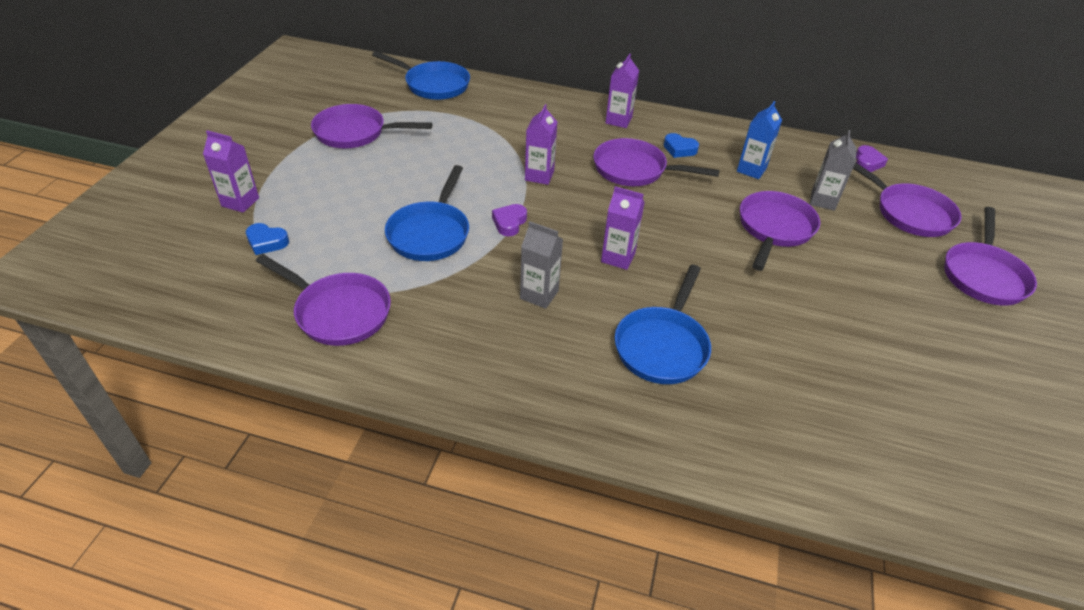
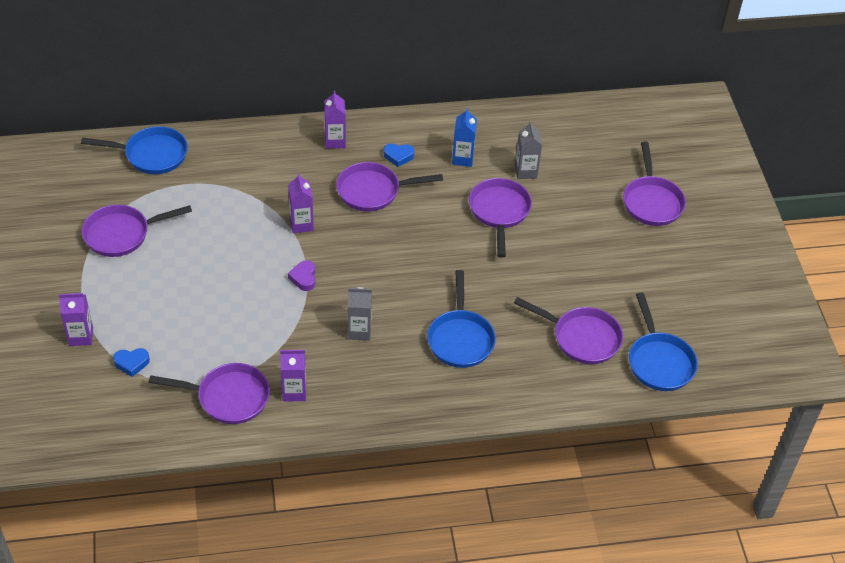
camera: 25 degrees left, 5 degrees up
(430, 233) = (250, 309): blue pan -> blue pan (659, 361)
(618, 257) = (399, 279): purple carton -> purple carton (294, 392)
(867, 163) = (547, 119): purple heart -> none
(909, 213) = (590, 161): purple pan -> purple pan (582, 338)

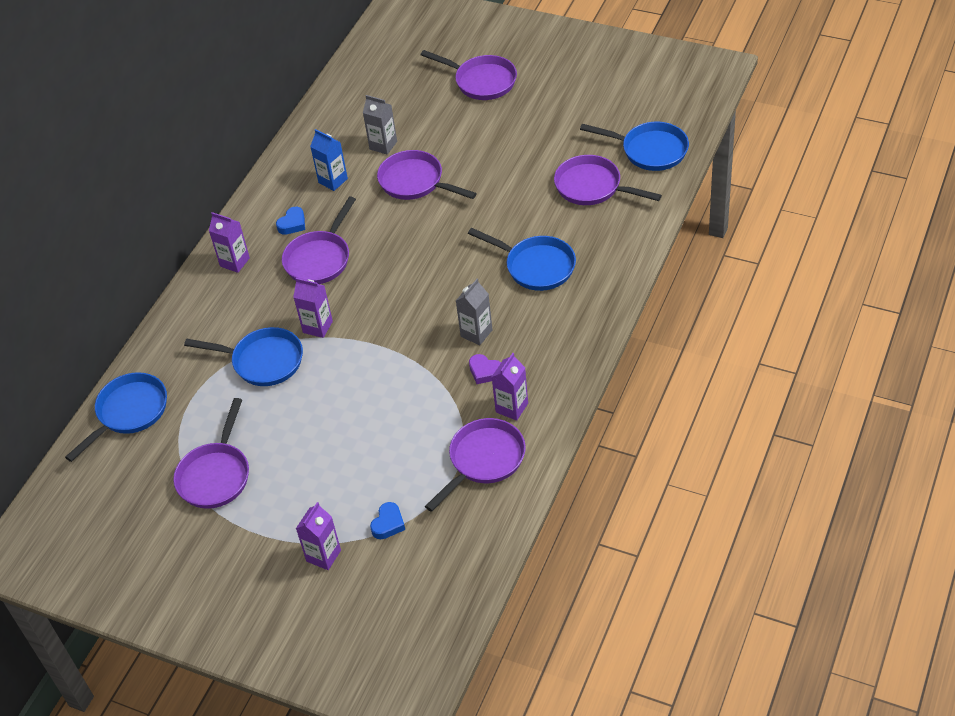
camera: 50 degrees left, 0 degrees up
(246, 208) = (263, 361): none -> blue pan
(304, 278) = (384, 350): purple heart -> purple heart (485, 372)
(582, 338) = (592, 187): purple pan -> purple pan turned 120 degrees counterclockwise

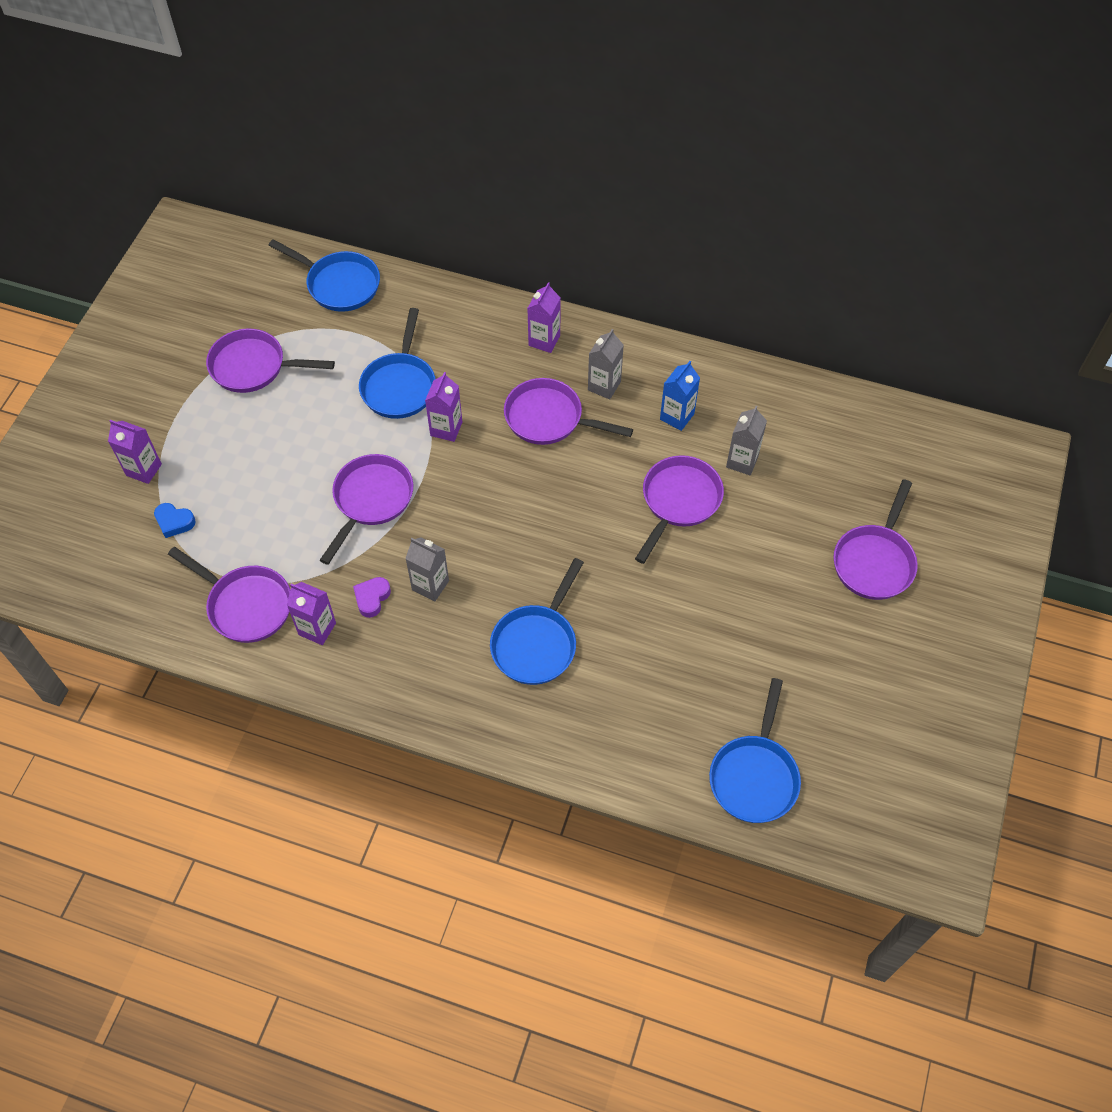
camera: 80 degrees right, 10 degrees up
(292, 224) = (604, 386): blue heart -> grey carton
(592, 187) = (679, 704): purple pan -> purple pan (371, 500)

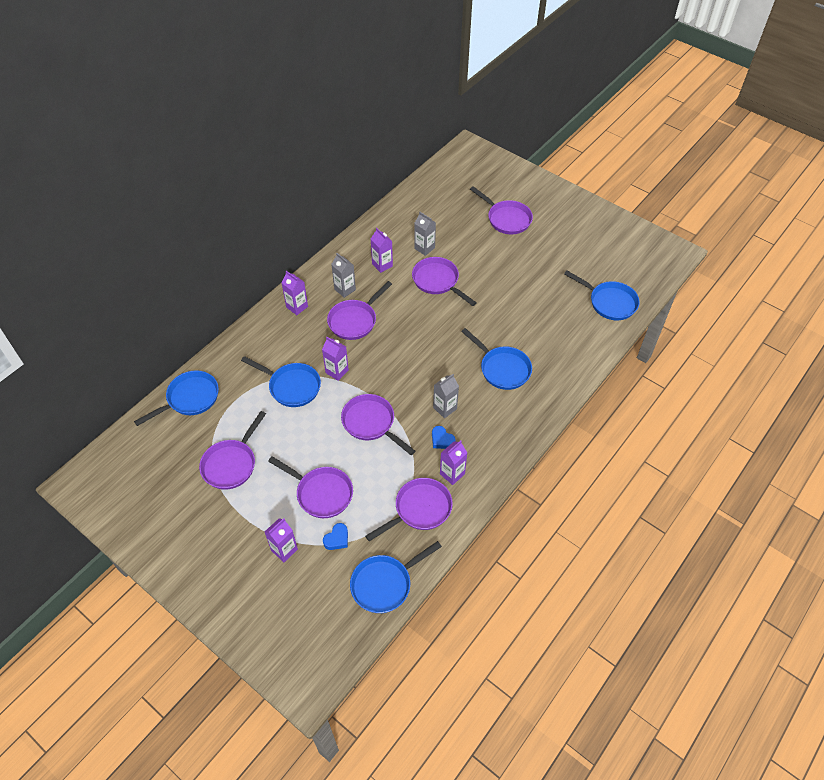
camera: 70 degrees left, 5 degrees down
(121, 599) = (384, 584): none -> blue pan
(238, 480) = (321, 493): none -> purple pan
(372, 598) = (442, 440): purple heart -> blue heart
(677, 416) = (382, 265): blue carton -> purple carton

